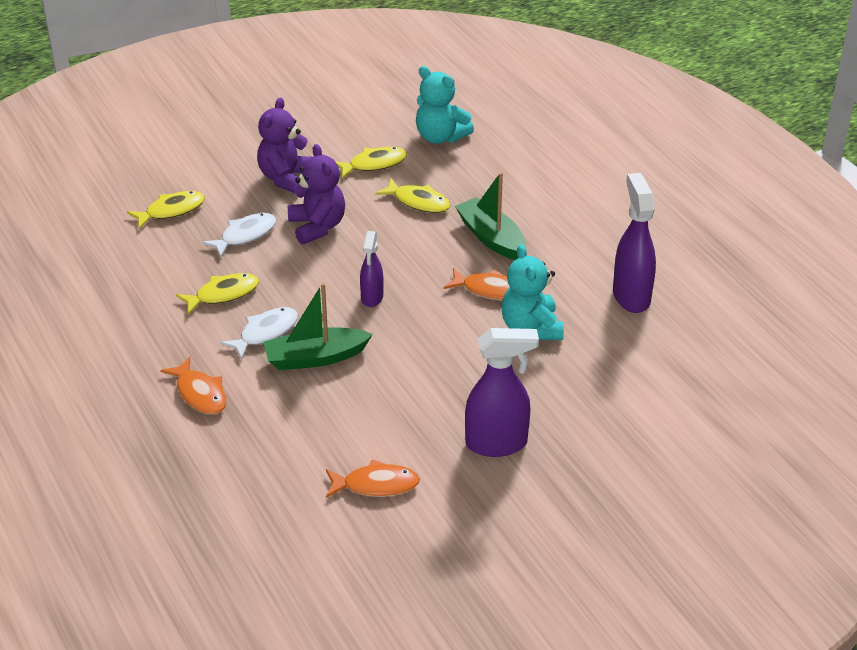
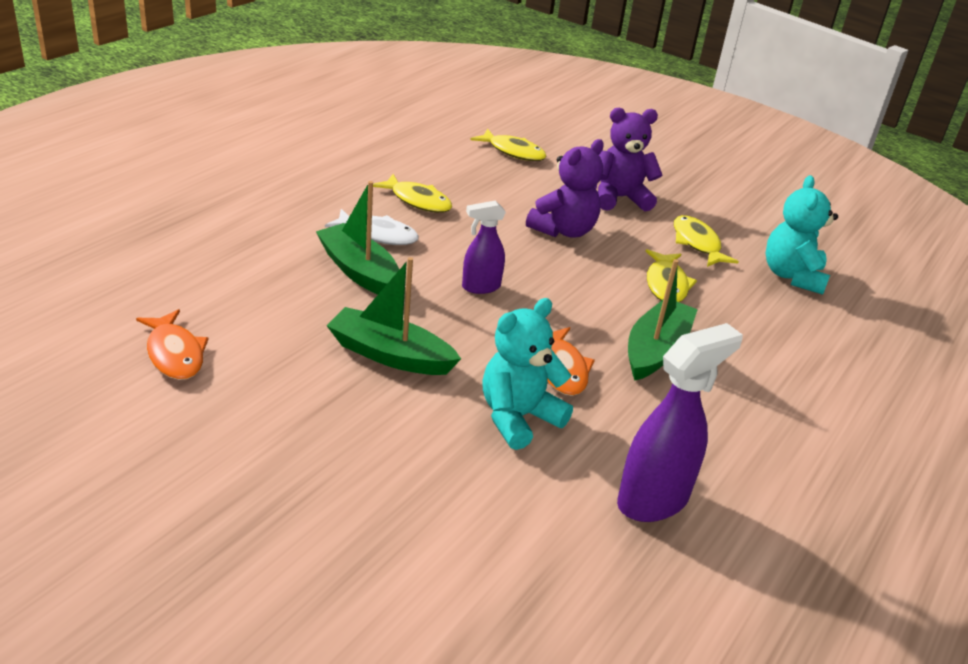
camera: 60 degrees right, 5 degrees down
(200, 393) = (267, 218): orange fish -> none
(245, 235) = (513, 194): white fish -> none
(374, 164) = (697, 243): yellow fish -> yellow fish turned 150 degrees counterclockwise
(433, 370) = (390, 355): none -> green boat
(497, 444) = (285, 433): purple spray bottle -> none

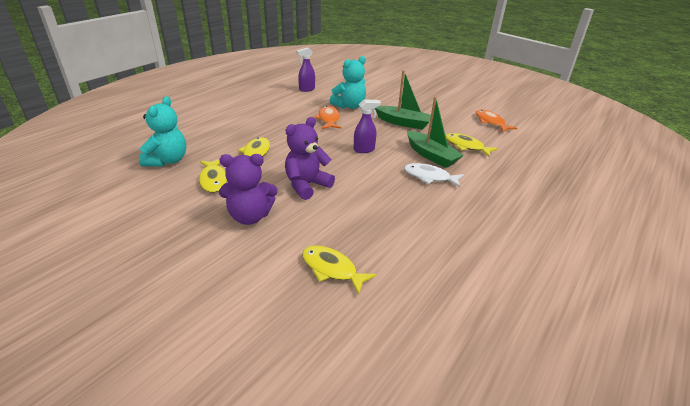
camera: 175 degrees left, 0 degrees up
(417, 201) = (411, 204): yellow fish -> yellow fish (466, 146)
(653, 500) = (306, 89): purple spray bottle -> purple spray bottle, size x0.60
(656, 350) = (281, 126): green boat -> none

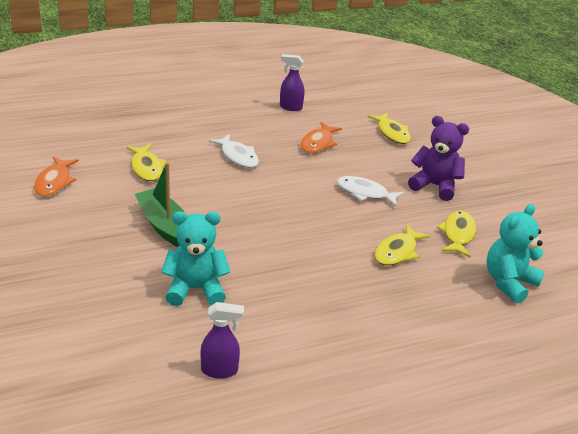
camera: 150 degrees left, 0 degrees up
(307, 185) = (365, 193): purple teddy bear -> white fish
(328, 119) = (257, 273): orange fish -> orange fish (318, 143)
(364, 150) = (265, 208): purple spray bottle -> purple spray bottle (290, 107)
(431, 155) = (202, 173): green boat -> none

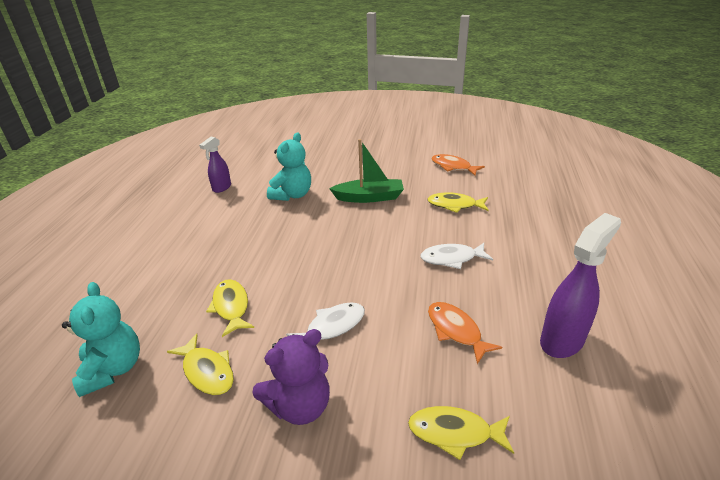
camera: 125 degrees right, 0 degrees up
(290, 107) = (562, 340): purple spray bottle -> purple spray bottle, size x1.66

